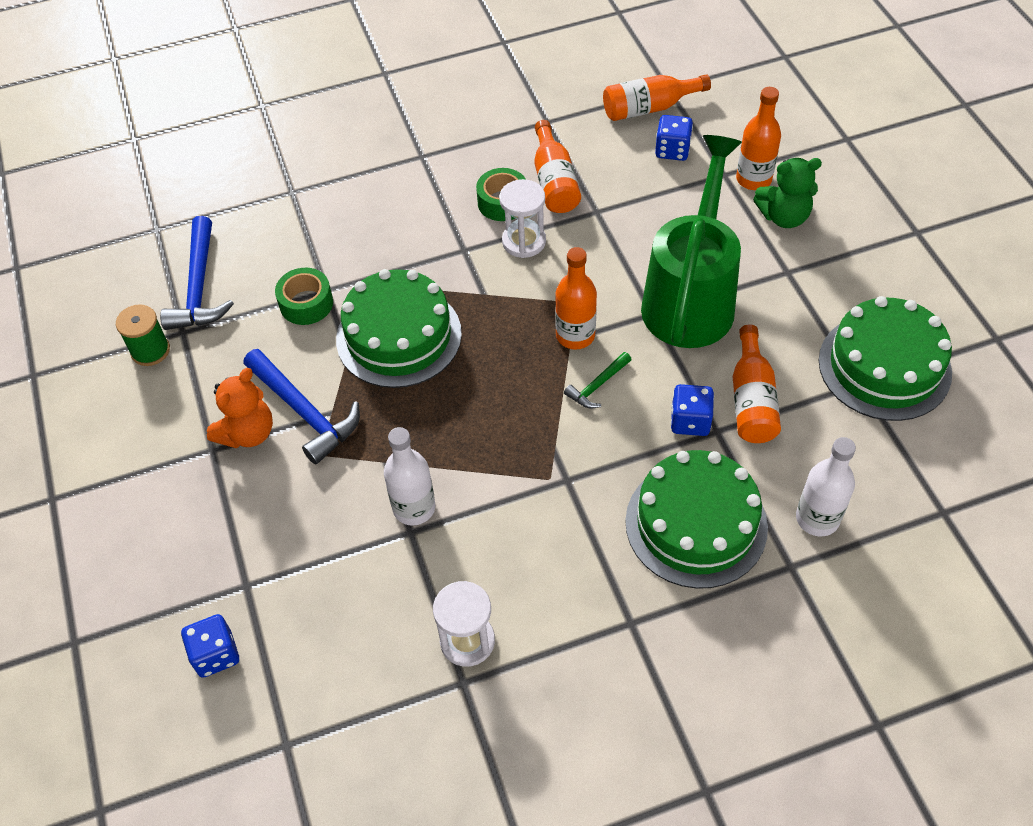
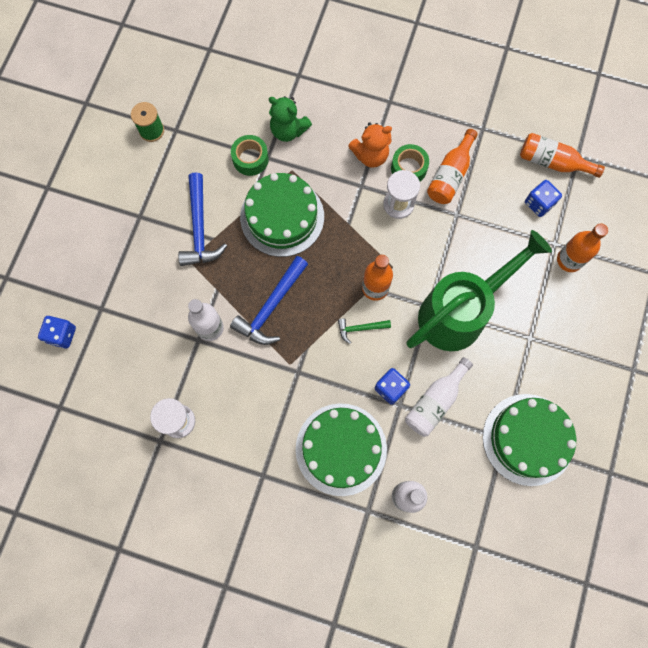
camera: 35 degrees right, 20 degrees up
(199, 287) = (204, 106): blue hammer -> blue hammer (271, 307)
(247, 433) = (163, 219): orange teddy bear -> orange teddy bear (370, 155)
(752, 400) = (435, 401): orange bottle -> white bottle
(784, 217) = (563, 299): green teddy bear -> green teddy bear (288, 130)

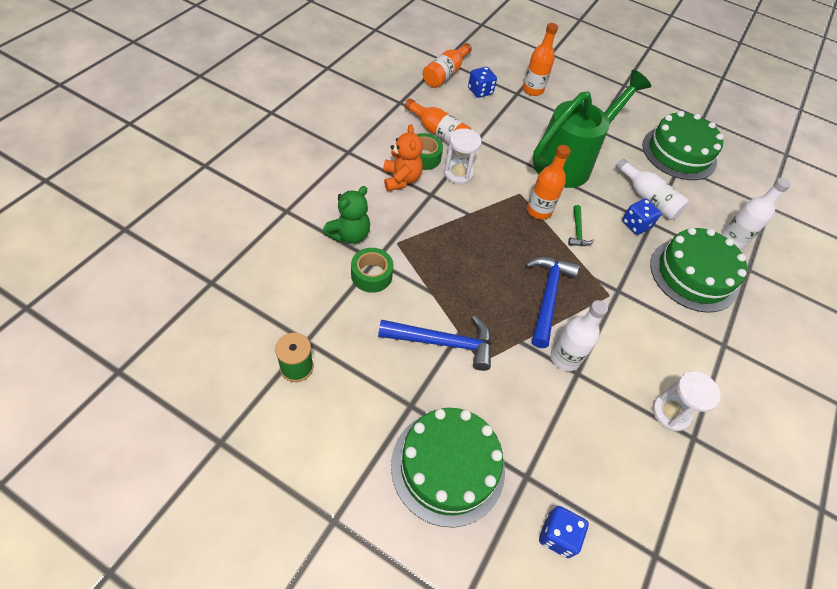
camera: 85 degrees left, 20 degrees down
(271, 307) = (547, 296): blue hammer -> blue hammer turned 120 degrees counterclockwise
(282, 217) = (448, 263): green cake -> green cake (448, 466)
(460, 312) = (569, 162): green watering can -> green watering can turned 75 degrees clockwise

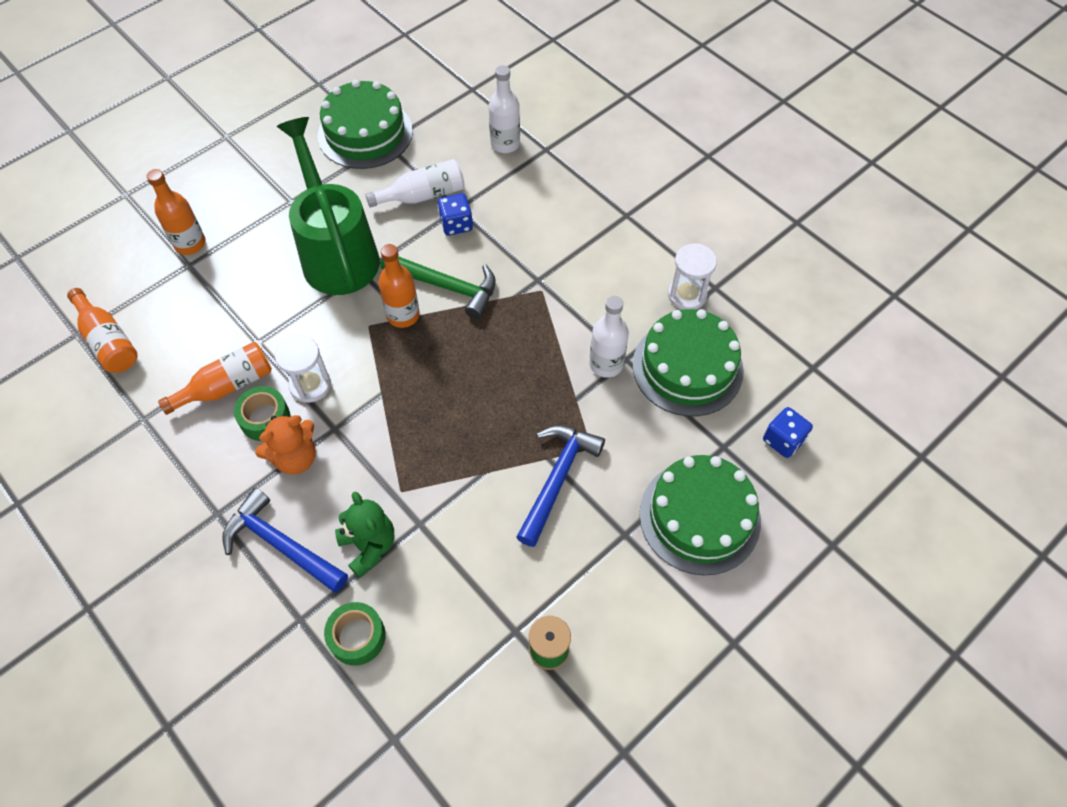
camera: 65 degrees left, 5 degrees up
(371, 275) = (442, 533): green tape -> green tape (357, 637)
(401, 179) = (295, 457): orange teddy bear -> orange teddy bear turned 135 degrees clockwise
(480, 91) = (165, 308): blue dice -> none
(547, 296) = (526, 351): blue hammer -> blue hammer (280, 544)
(577, 231) = (447, 286): green hammer -> green hammer, size x1.90
(693, 274) = (538, 201): green cake -> green cake (687, 367)

